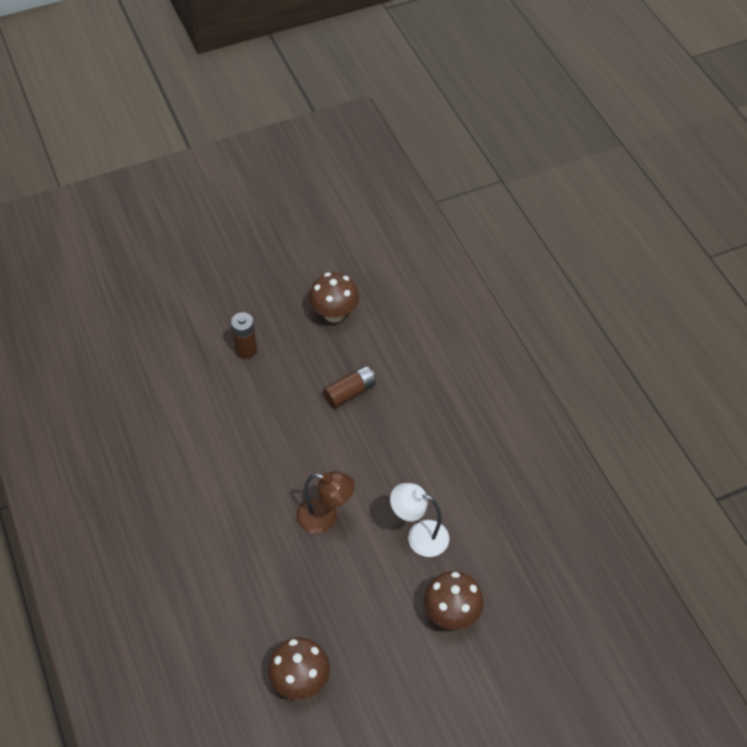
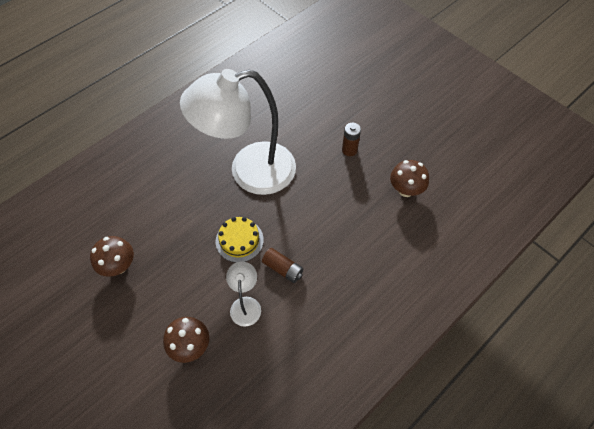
camera: 70 degrees right, 5 degrees up
(222, 476) = (249, 172): none -> white lamp
(325, 518) = (239, 240): brown lamp -> yellow cake
(350, 392) = (344, 222): brown battery -> brown battery (283, 269)

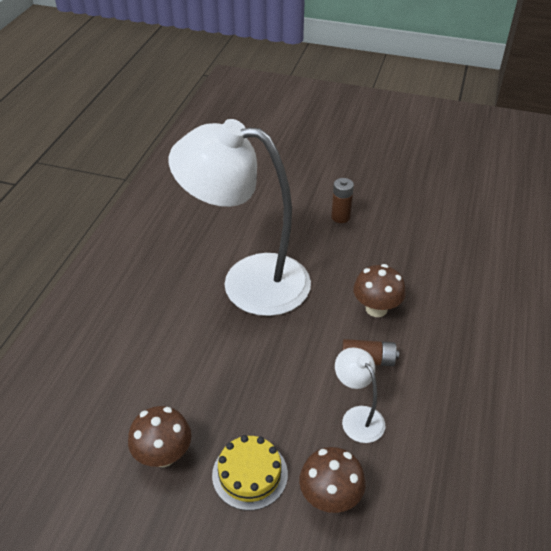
camera: 30 degrees left, 15 degrees down
(239, 240) = (294, 354): yellow cake -> yellow cake (250, 474)
(249, 172) = (248, 281): white lamp -> white lamp turned 60 degrees clockwise
(405, 190) = (428, 229): brown mushroom -> brown mushroom (376, 308)

